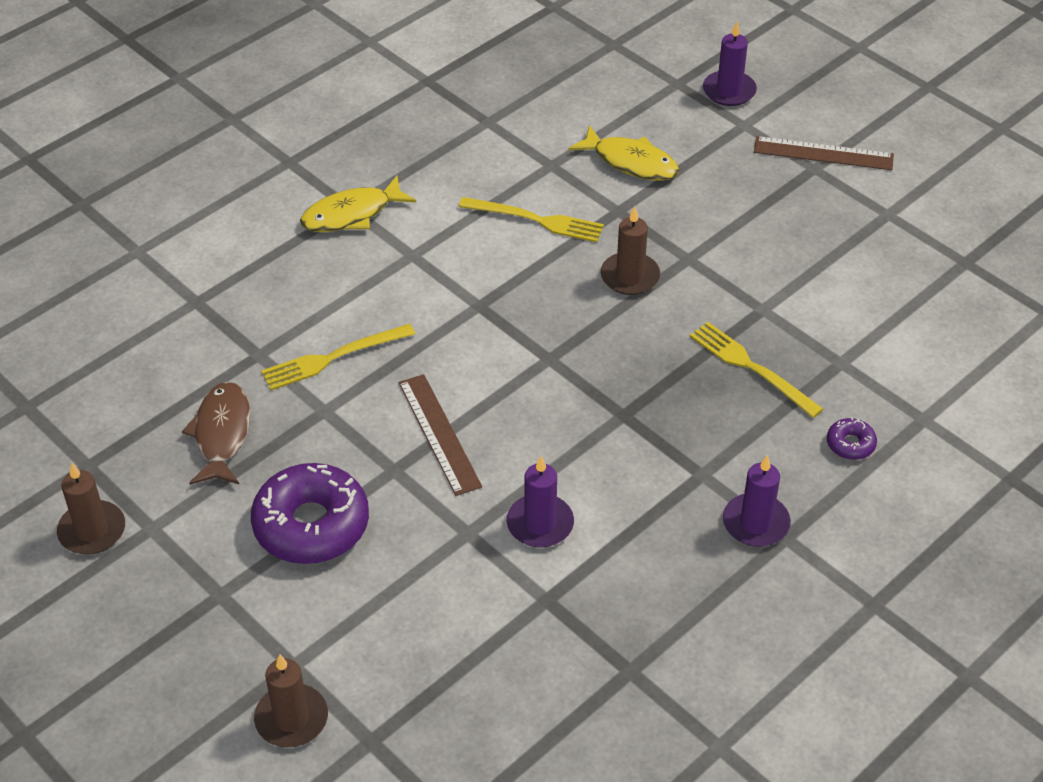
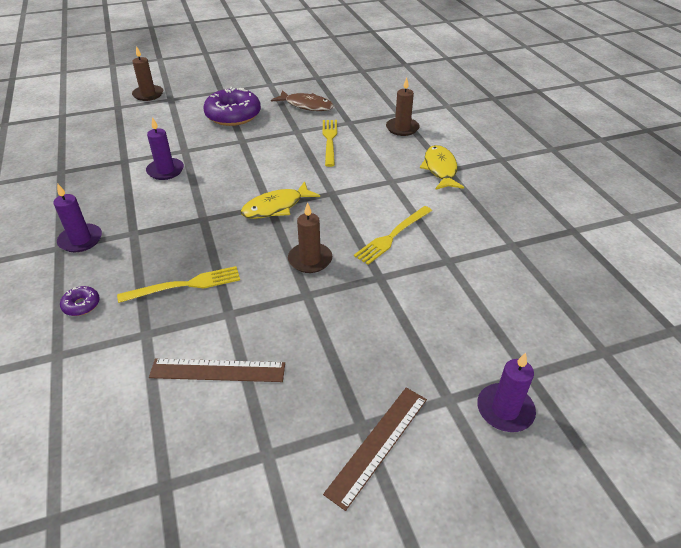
camera: 115 degrees right, 5 degrees down
(92, 531) = (281, 73): brown candle -> brown candle (402, 128)
(439, 434) = (251, 157): brown ruler -> brown ruler (217, 370)
(631, 162) = (431, 303): yellow fish -> yellow fish (276, 207)

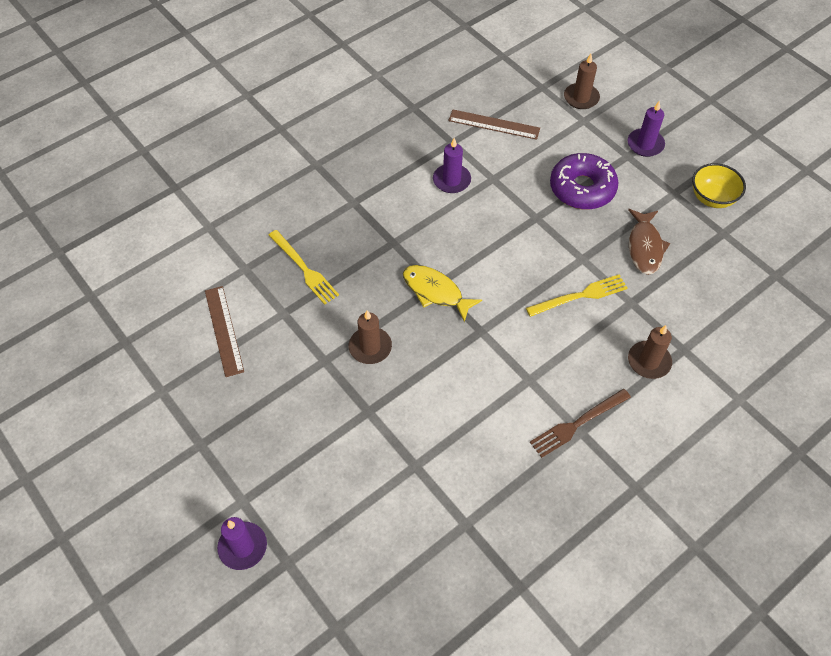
camera: 70 degrees right, 15 degrees up
(80, 240) = (330, 172): purple candle -> purple candle (645, 144)
(81, 305) = (259, 214): purple donut -> none
(286, 73) = (712, 198): none -> yellow bowl
(378, 444) = (186, 460): brown ruler -> brown ruler (494, 124)
(392, 236) = (433, 406): yellow fork -> none
(440, 169) = (577, 423): yellow fish -> brown fork

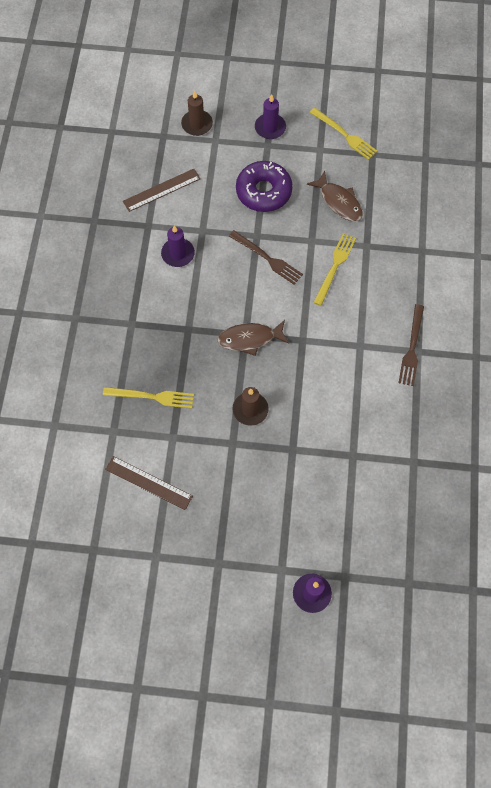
camera: 45 degrees left, 10 degrees up
(435, 292) = (250, 339): yellow fish -> brown fish
(524, 242) = (267, 258): none -> brown fork
(649, 361) = (411, 275): brown candle -> none
(712, 198) = (344, 135): yellow bowl -> yellow fork

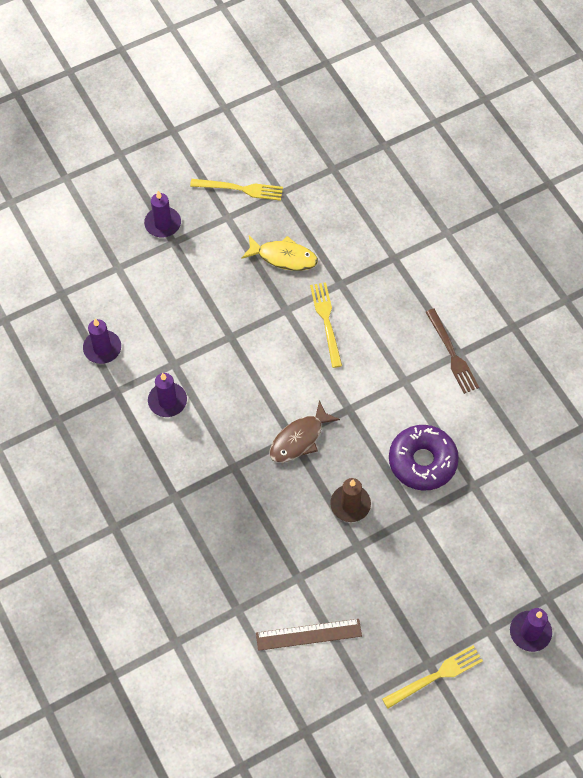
camera: 35 degrees left, 5 degrees down
(152, 397) = (249, 553): yellow fork -> yellow fork (435, 676)
(161, 190) = (102, 348): brown ruler -> purple candle
(197, 124) = (87, 262): brown candle -> none
(263, 191) = (204, 290): purple donut -> purple donut (422, 461)
(267, 258) = (257, 352): brown fork -> none
(339, 202) = (283, 257): brown fish -> yellow fish

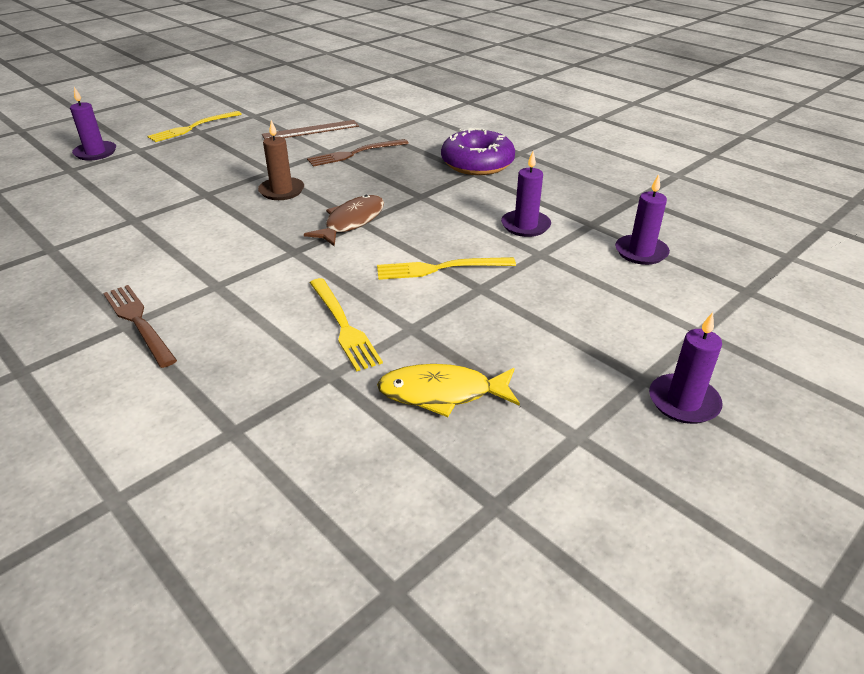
camera: 165 degrees right, 25 degrees down
(240, 189) = (583, 493): yellow fork -> yellow fork (440, 268)
(272, 565) = (355, 153): none -> brown fork
(422, 461) = (195, 227): purple donut -> purple donut (477, 163)

